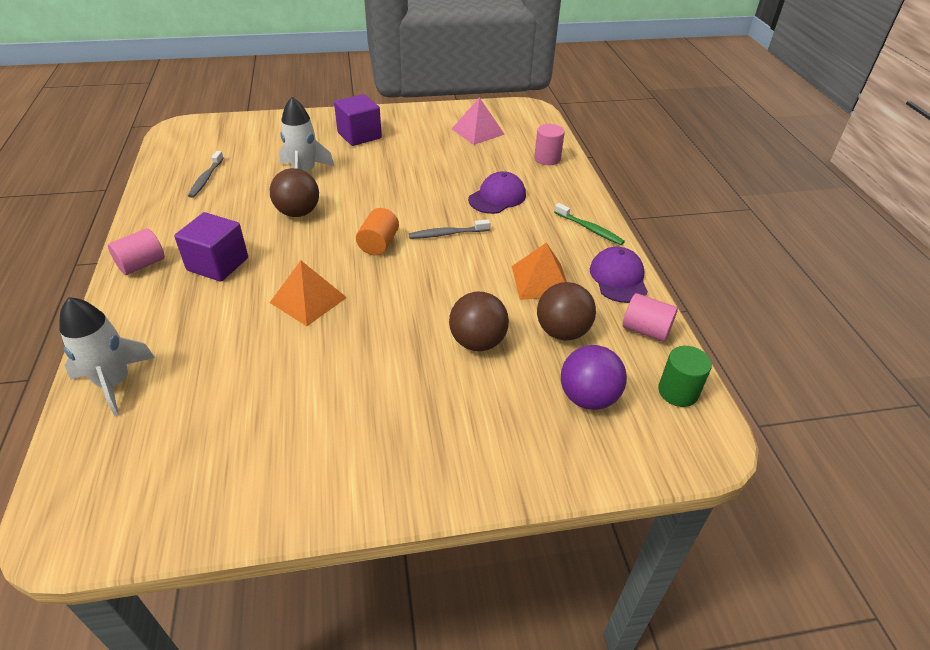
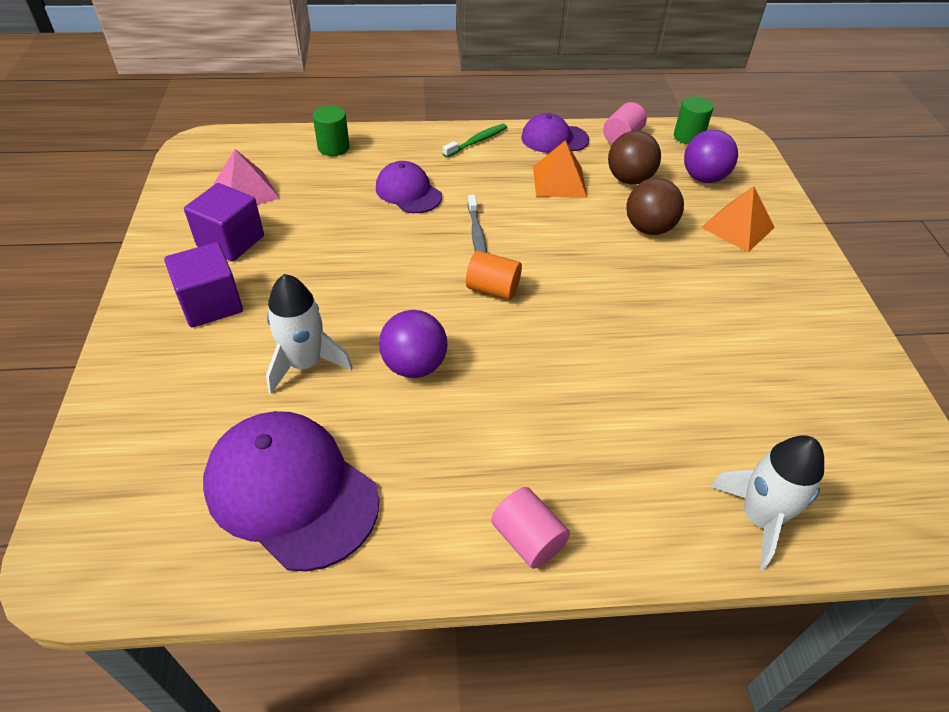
camera: 85 degrees left, 5 degrees up
(206, 179) = (291, 491): grey toothbrush -> purple cap
(218, 264) = (528, 444): purple cube -> purple cube (231, 241)
(298, 213) = (414, 366): brown ball -> purple ball
(308, 300) = (596, 348): orange pyramid -> orange pyramid (737, 227)
(547, 159) = (333, 147): pink cylinder -> green cylinder

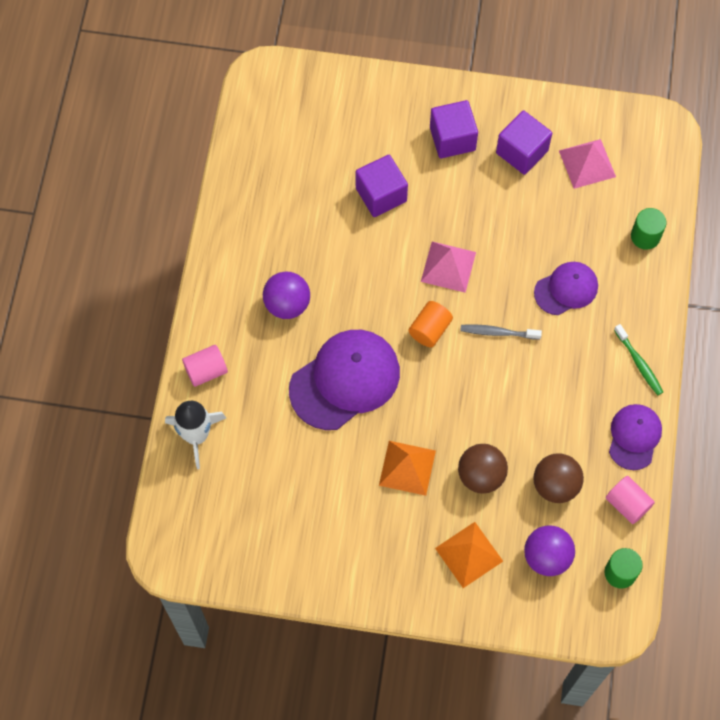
camera: 105 degrees right, 20 degrees up
(291, 491) = (282, 181): purple cap -> purple cap (345, 380)
(305, 364) = (381, 195): white rocket -> purple cube
(402, 284) = (448, 266): none -> pink pyramid
(414, 366) = (364, 261): purple ball -> purple ball (287, 304)
(528, 539) = (218, 300): pink cylinder -> pink cylinder (206, 371)
(559, 181) = (561, 420): orange pyramid -> orange pyramid (407, 467)

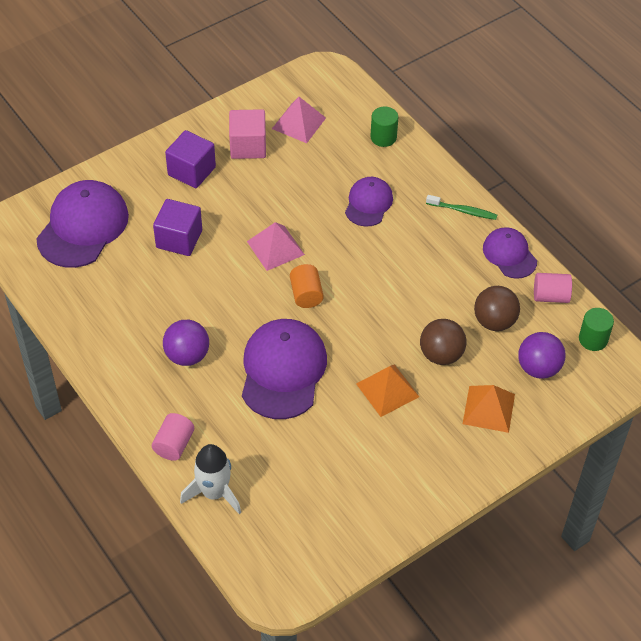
camera: 45 degrees left, 15 degrees down
(318, 122) = (83, 227): none -> purple cap
(498, 332) = (354, 261): grey toothbrush -> none
(522, 152) = (248, 146): purple cube -> pink cube

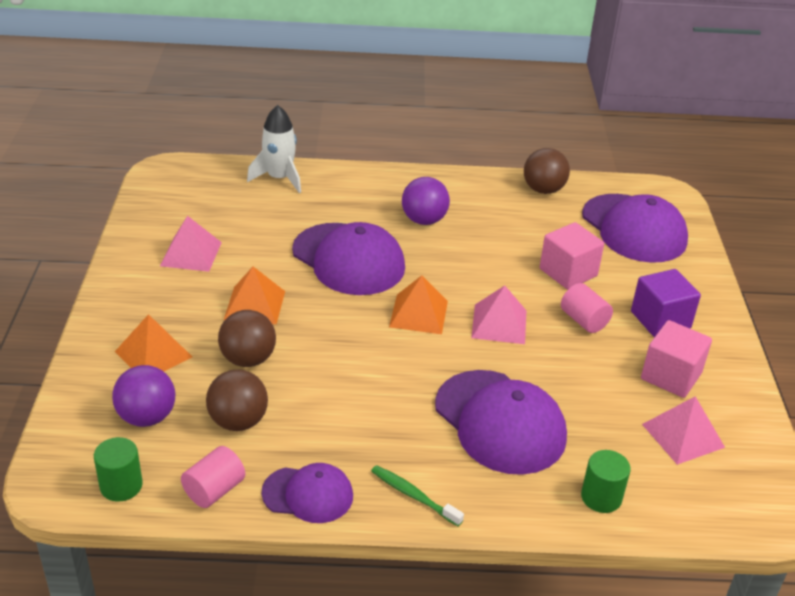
camera: 125 degrees right, 15 degrees down
(70, 304) = (543, 190): none -> brown ball
(174, 444) = (345, 180): pink cylinder -> pink cylinder (584, 321)
(179, 239) = (568, 272): purple cube -> pink cube
(306, 294) = (418, 314): orange cylinder -> orange pyramid
(368, 203) = (500, 422): purple cap -> purple cap, size x1.73
(371, 473) = (191, 254): none -> pink pyramid
(462, 211) = (414, 496): green toothbrush -> green toothbrush turned 75 degrees clockwise

